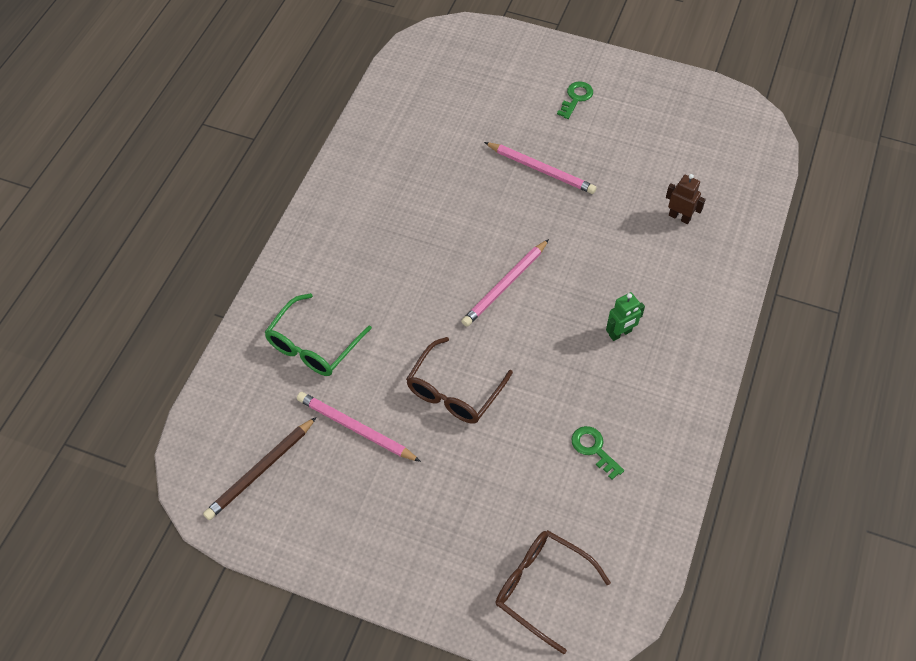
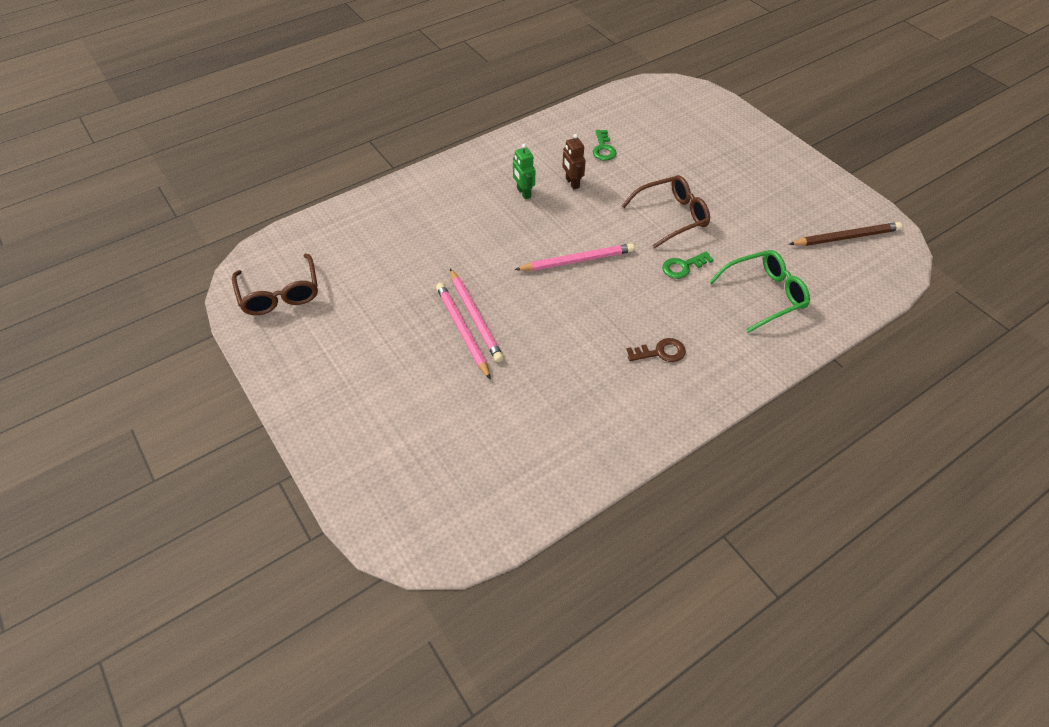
camera: 145 degrees left, 5 degrees down
(356, 428) = (760, 229): pink pencil -> pink pencil (475, 317)
(373, 238) = (660, 352): none -> brown key
(542, 588) = (690, 111): brown glasses -> brown glasses (280, 294)
(576, 98) = (360, 379): green key -> green key (683, 266)
(620, 333) = (523, 193): green robot -> green robot turned 120 degrees counterclockwise
(679, 217) = (397, 238): brown robot -> brown robot (572, 183)

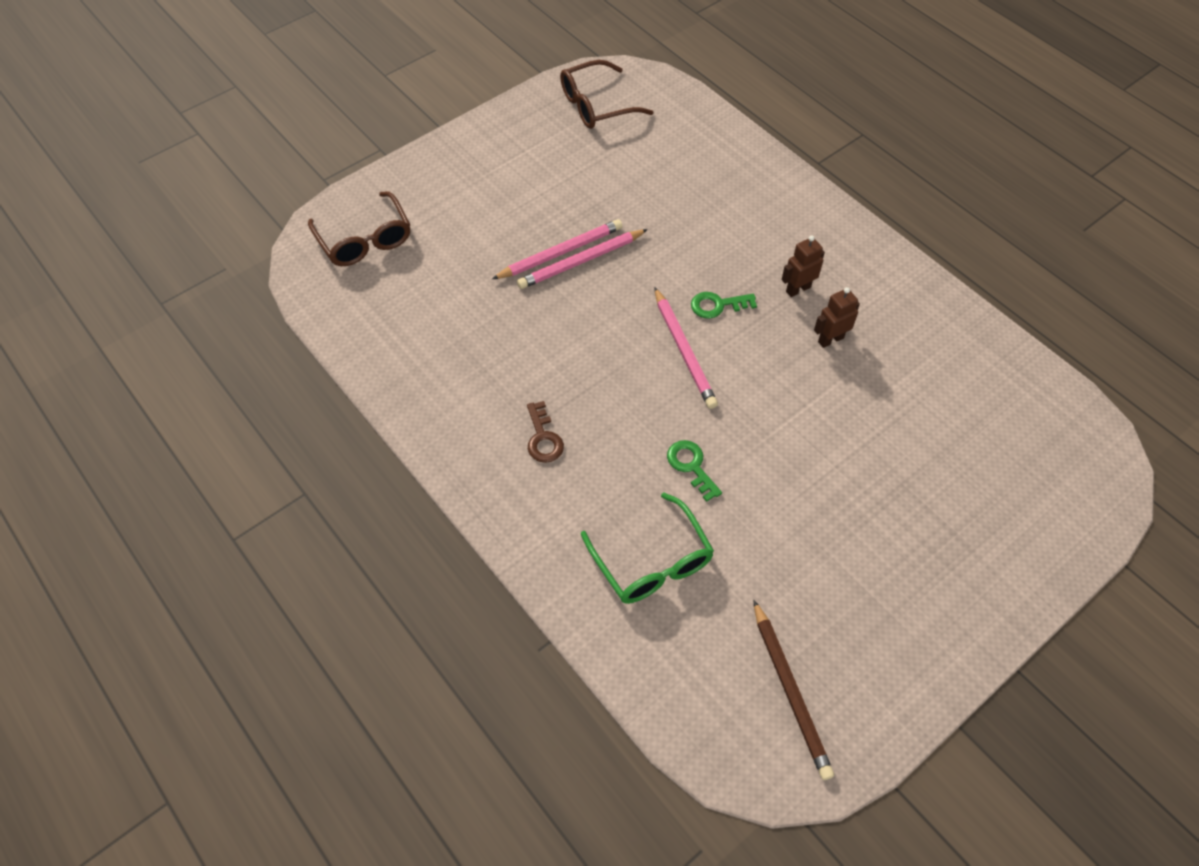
camera: 85 degrees right, 5 degrees up
(523, 193) = (798, 289): green robot -> brown robot
(603, 148) = (916, 373): green key -> green key (718, 305)
(671, 216) = (788, 455): brown glasses -> brown glasses (365, 240)

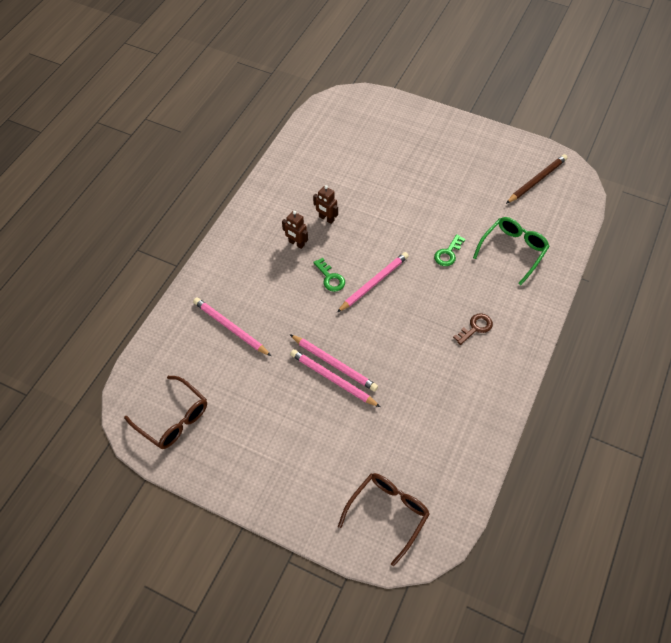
camera: 115 degrees left, 0 degrees up
(691, 183) = (231, 328): none -> pink pencil

